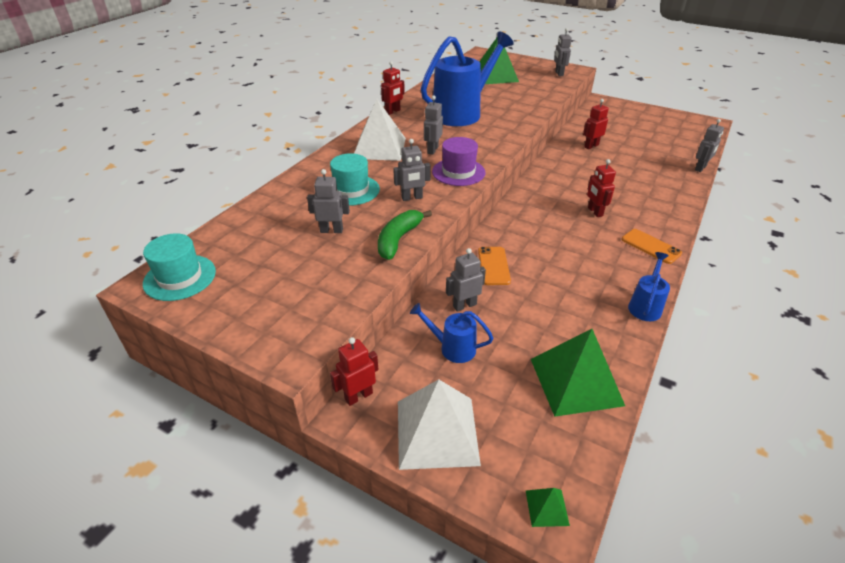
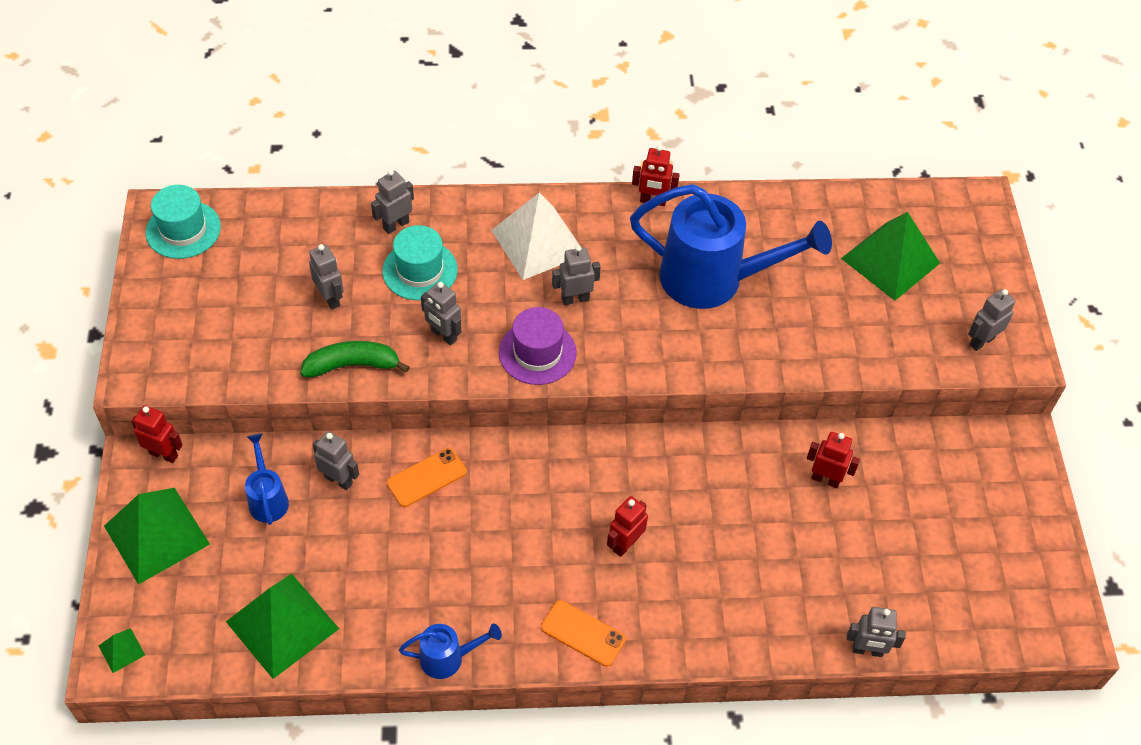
camera: 55 degrees right, 15 degrees up
(305, 187) = (396, 225): none -> grey robot
(436, 432) = (156, 534): white pyramid -> green pyramid
(651, 246) = (583, 633): orange phone -> orange phone turned 75 degrees counterclockwise

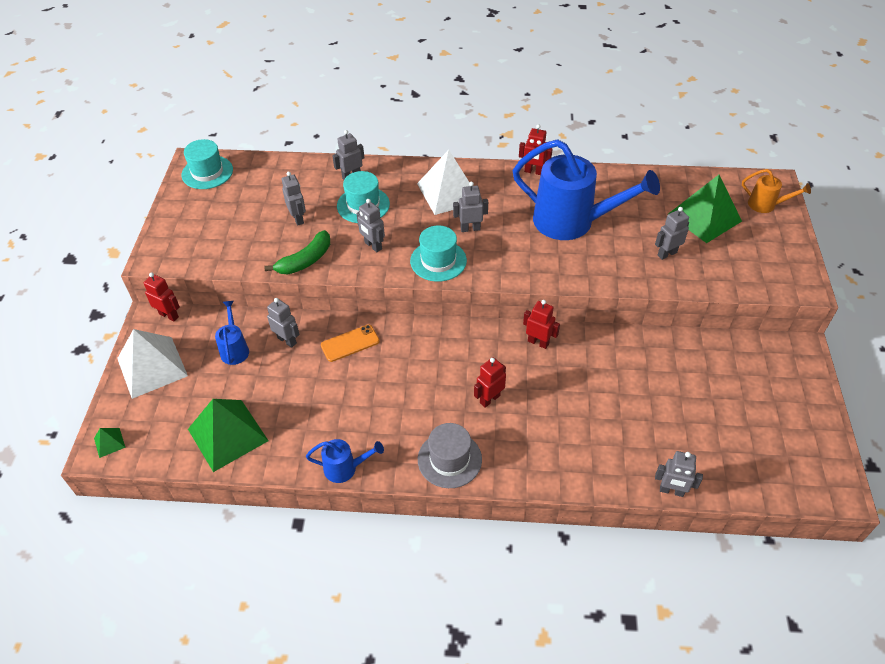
camera: 10 degrees right, 5 degrees down
(156, 534) = (152, 367): green pyramid -> white pyramid
(352, 365) = (305, 260): green banana -> green banana turned 135 degrees clockwise
(537, 352) = (438, 261): purple hat -> turquoise hat
(583, 633) = (449, 459): orange phone -> grey hat
(825, 479) = (646, 365): red robot -> red robot (538, 342)
(971, 236) = (766, 205): none -> orange watering can
(981, 341) = (772, 273): grey robot -> grey robot (667, 254)

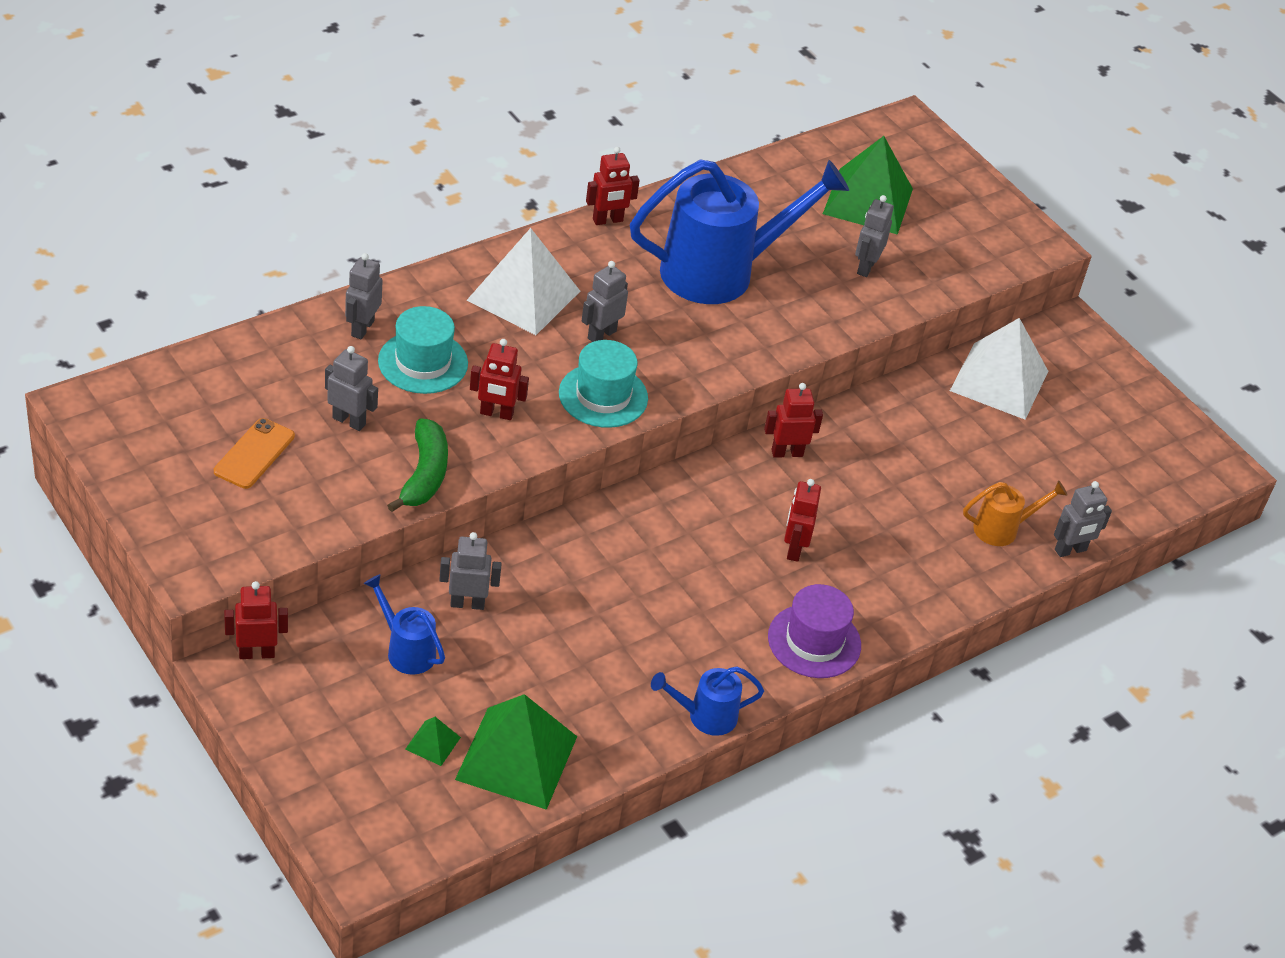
camera: 45 degrees left, 5 degrees down
(109, 442) = (365, 853): green pyramid -> green pyramid (433, 743)
(152, 367) = (313, 731): white pyramid -> white pyramid (999, 380)
(207, 172) = (127, 411): turquoise hat -> none
(345, 468) = (705, 716): blue watering can -> blue watering can turned 150 degrees counterclockwise
(350, 343) = (556, 566): orange phone -> orange phone (254, 454)
(373, 246) = (496, 413): grey robot -> red robot
(449, 459) = (814, 641): grey hat -> purple hat
(766, 205) = (922, 156): orange watering can -> orange watering can (1002, 529)

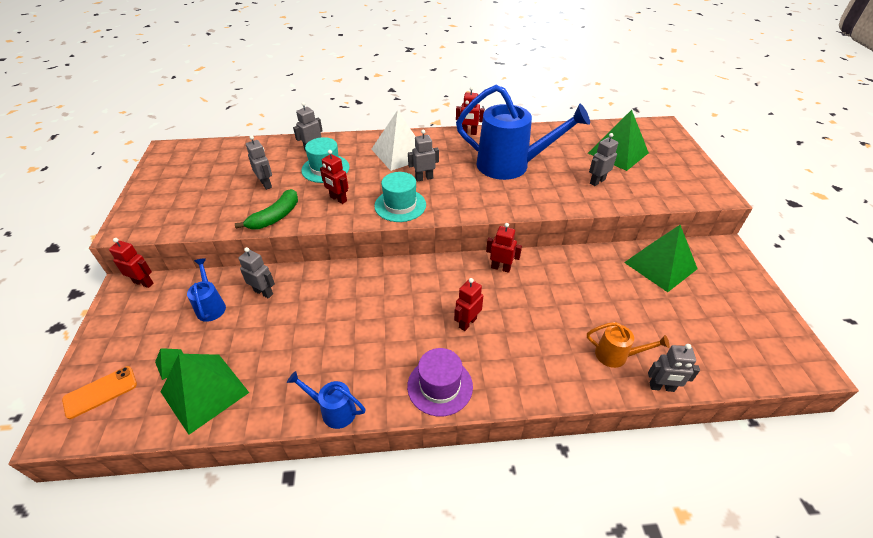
camera: 35 degrees right, 0 degrees up
(254, 454) = (210, 186): orange phone -> orange phone (100, 392)
(999, 380) = (660, 265): white pyramid -> green pyramid

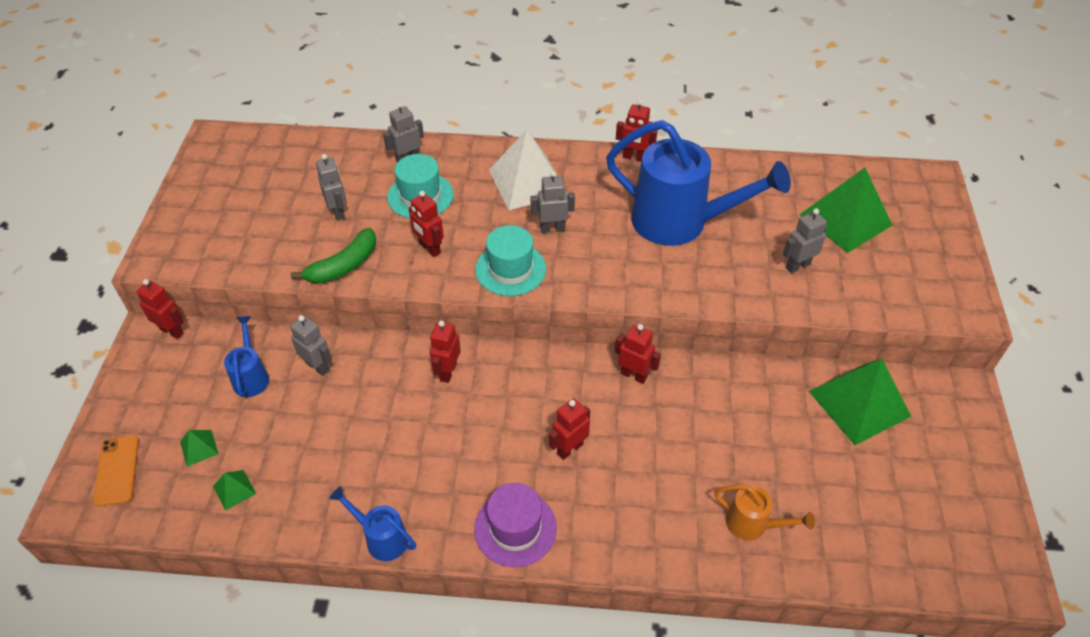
camera: 10 degrees right, 5 degrees up
(100, 392) = (117, 470): orange phone -> orange phone turned 75 degrees counterclockwise
(204, 392) = (234, 490): green pyramid -> green pyramid, size x0.43
(364, 283) = (448, 372): none -> red robot
(661, 387) = (798, 576): grey robot -> none

